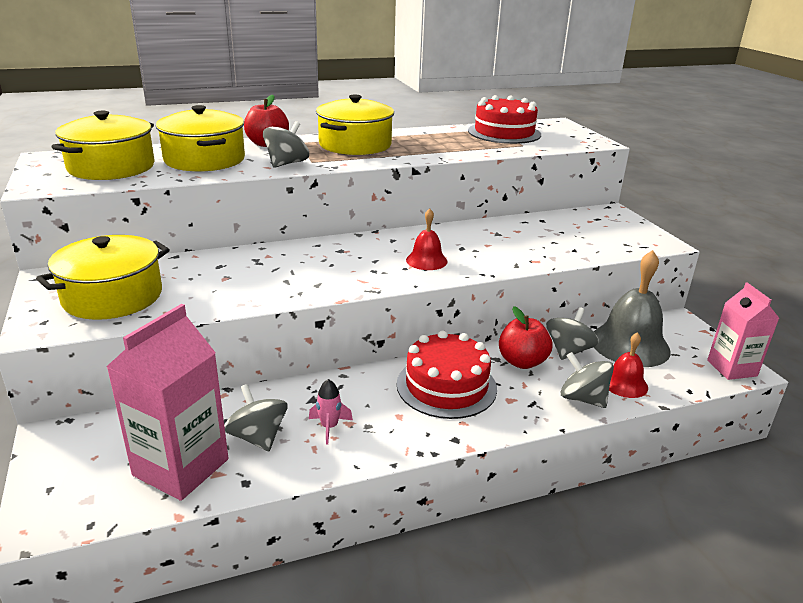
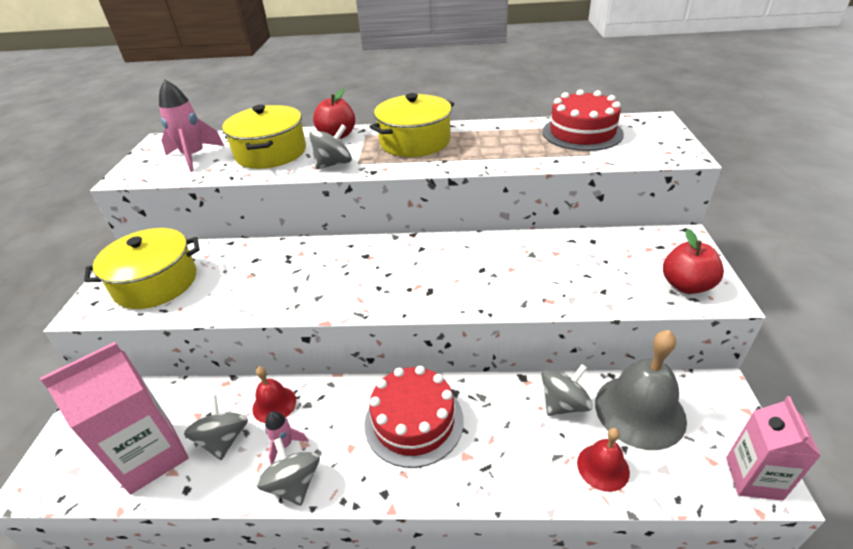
camera: 25 degrees right, 10 degrees up
(111, 167) = (194, 157): yellow pot -> pink rocket
(426, 260) = (436, 282): red bell -> red bell (274, 404)
(522, 362) = (506, 407): red apple -> red apple (686, 285)
(583, 398) = (543, 476): grey spinning top -> grey spinning top (294, 484)

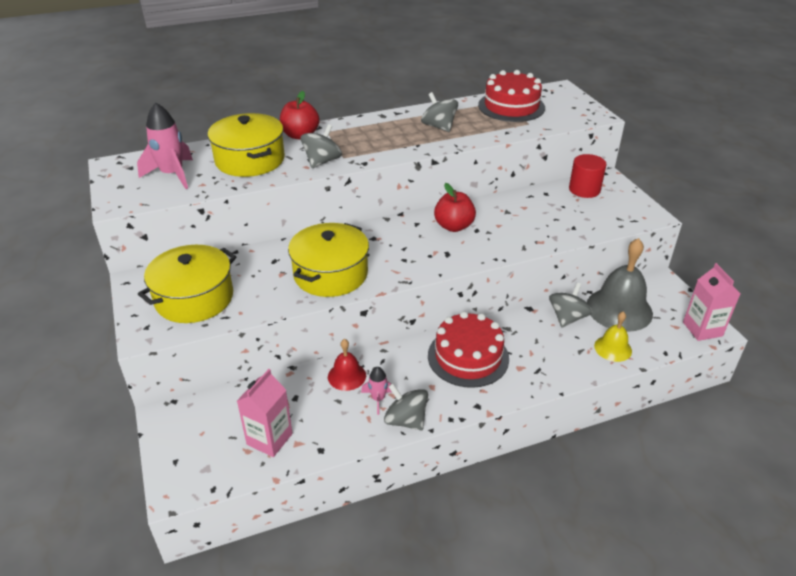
camera: 25 degrees left, 0 degrees up
(151, 456) = (269, 439): pink carton -> pink carton, size x0.65
(224, 439) = (323, 410): grey spinning top -> grey spinning top (439, 127)
(415, 142) = (378, 132): yellow pot -> yellow pot (330, 274)
(603, 467) = (613, 348): red bell -> yellow bell
(645, 245) = (584, 189): none -> red cylinder
(686, 285) = (625, 212): red apple -> red apple (454, 226)

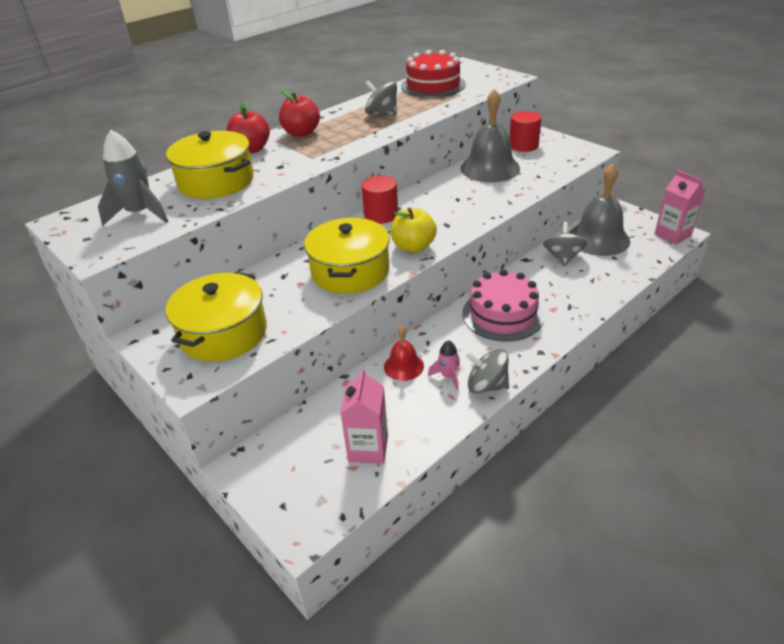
camera: 20 degrees left, 0 degrees up
(172, 175) = (140, 214): pink rocket -> grey rocket
(322, 161) = (293, 165): grey spinning top -> none
(395, 226) = (381, 215): none -> red cylinder
(401, 267) = (413, 247): none -> yellow apple
(454, 226) = (435, 201): red apple -> red apple (301, 133)
(468, 357) = (502, 314): red cake -> pink cake
(532, 206) = (490, 168): none -> grey bell
(613, 348) = (616, 270): yellow bell -> none

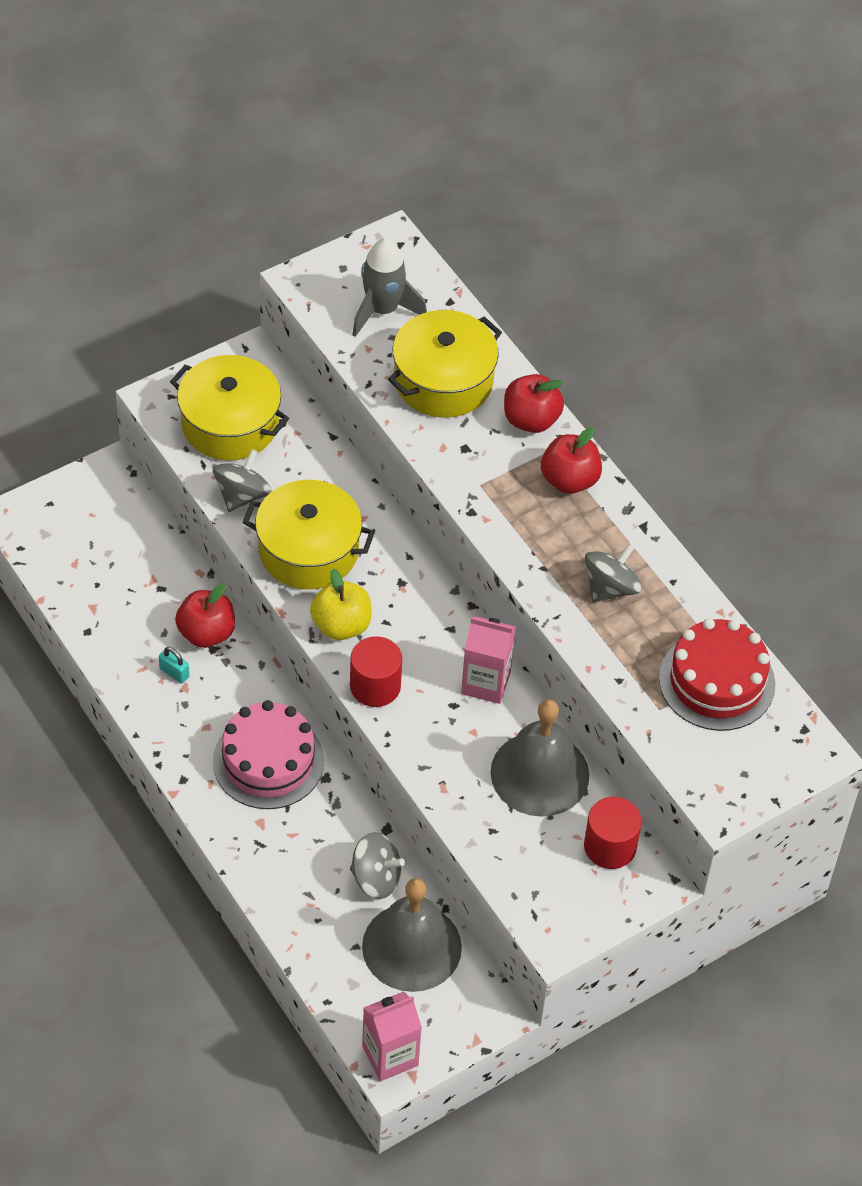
camera: 95 degrees right, 15 degrees up
(368, 448) = (94, 579): pink carton -> pink carton (485, 683)
(381, 215) = (437, 604): red cylinder -> red cylinder (375, 686)
(403, 366) = (206, 633): red bell -> red apple
(448, 376) = (174, 673): pink rocket -> turquoise padlock
(486, 385) = (146, 707): grey spinning top -> grey spinning top (242, 495)

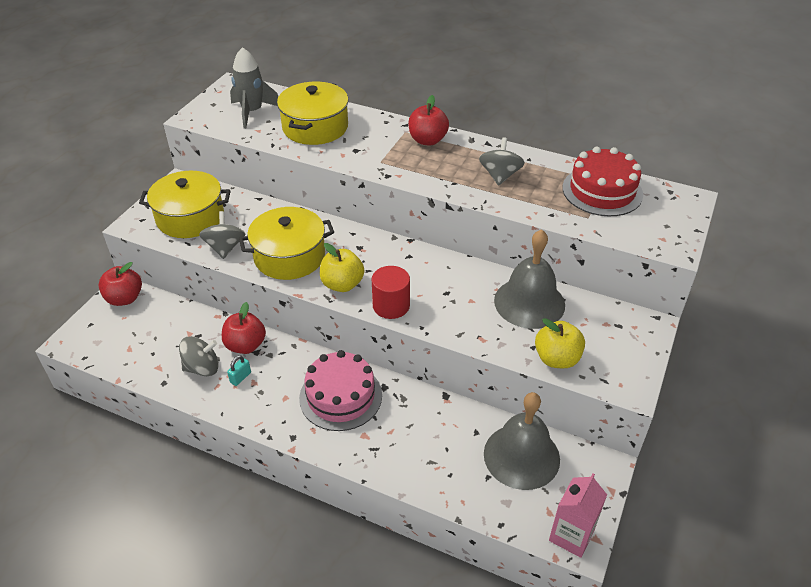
camera: 30 degrees left, 10 degrees down
(174, 673) = (240, 377): turquoise padlock -> turquoise padlock turned 60 degrees counterclockwise
(376, 878) = (464, 428): grey spinning top -> grey spinning top (202, 368)
(485, 683) = (454, 272): pink carton -> none
(505, 859) = (557, 359): none -> yellow apple
(531, 420) = (380, 124): red apple -> red apple (125, 298)
(610, 846) = (606, 319): red cylinder -> none

